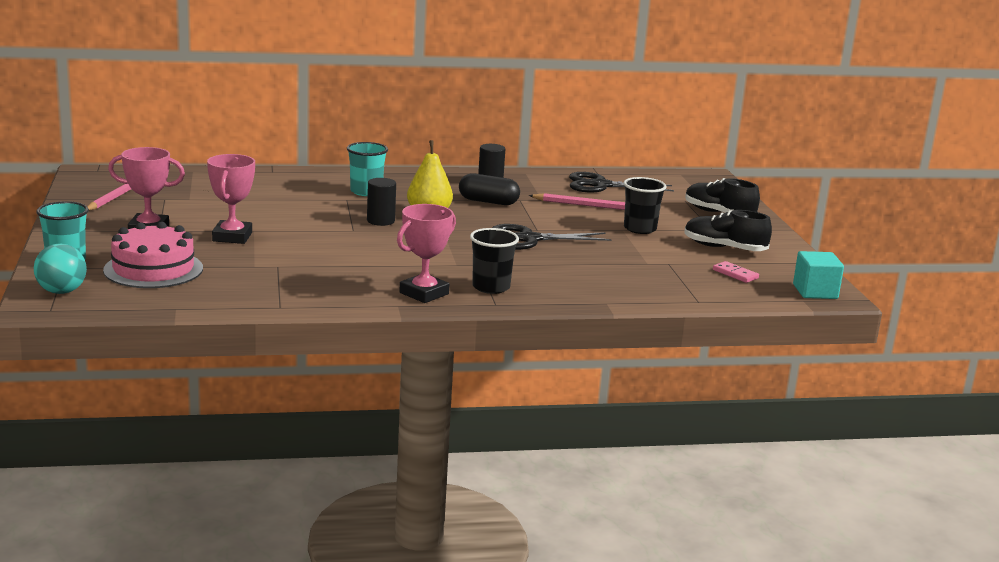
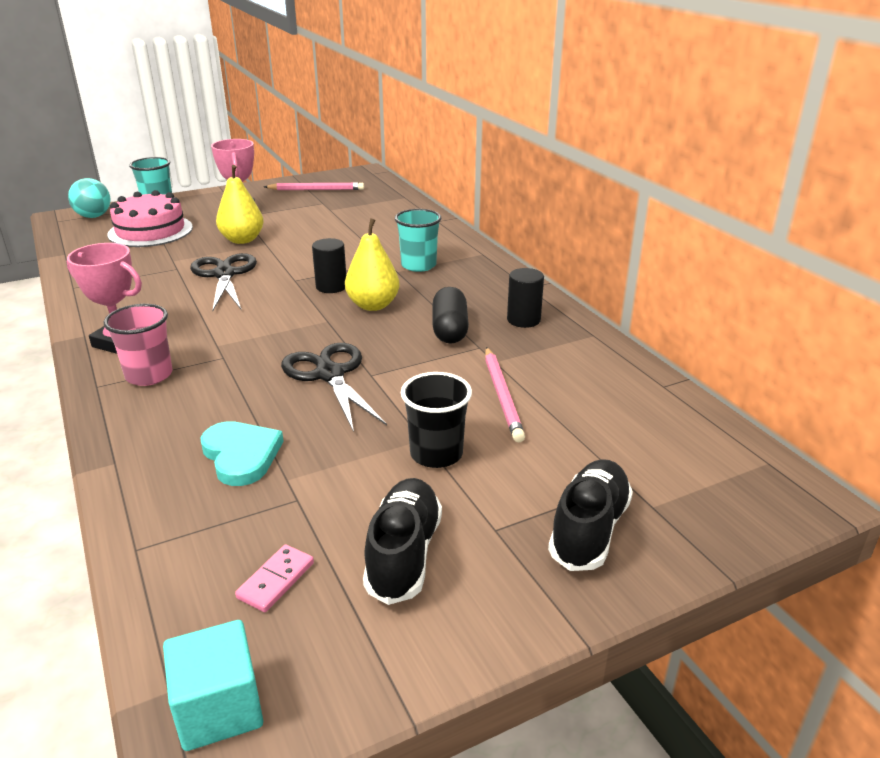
camera: 75 degrees right, 10 degrees up
(232, 237) = (242, 240): pink trophy -> yellow pear
(491, 287) = (149, 375): black cup -> pink cup
(601, 185) = (608, 395): black scissors -> black scissors (224, 274)
(616, 271) = (241, 455): none -> turquoise heart

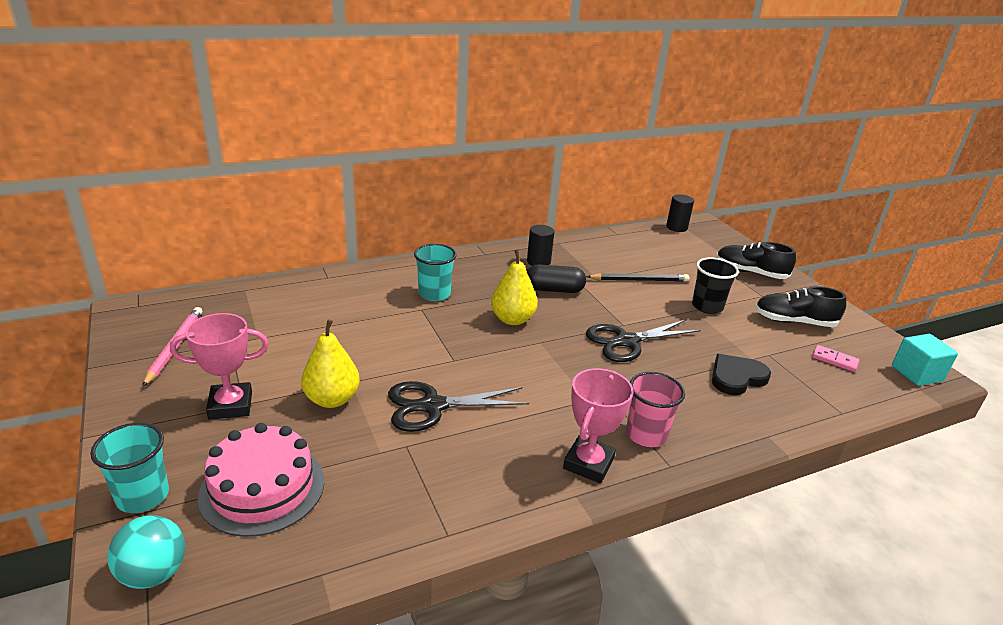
camera: 90 degrees left, 0 degrees up
(241, 455) = (736, 377): turquoise heart -> black heart
(331, 287) = (473, 339): black cylinder -> black cylinder (676, 227)
(502, 395) = (639, 280): pink pencil -> black pencil

